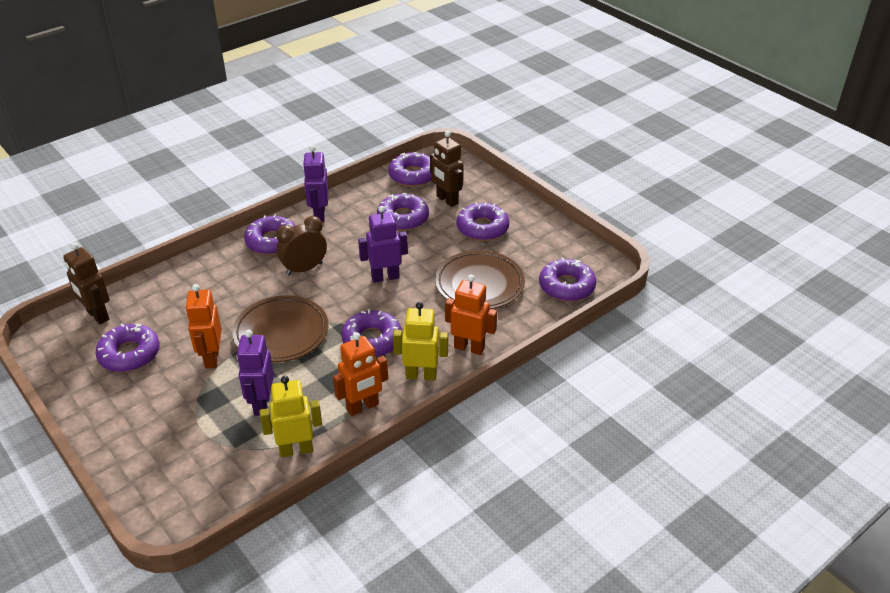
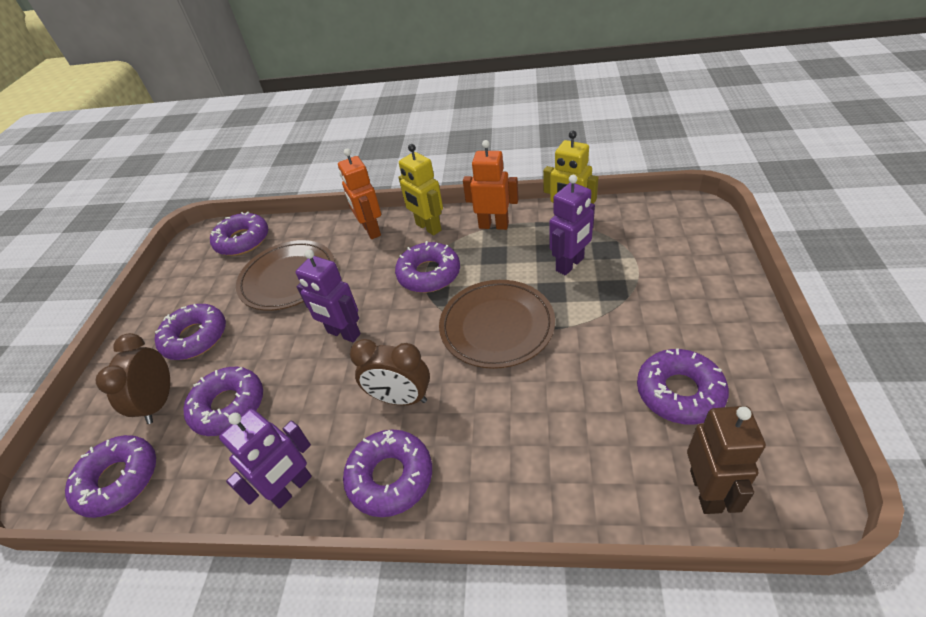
camera: 130 degrees left, 5 degrees up
(211, 358) = (586, 335): orange robot -> none
(447, 200) = (159, 402): brown robot -> brown clock

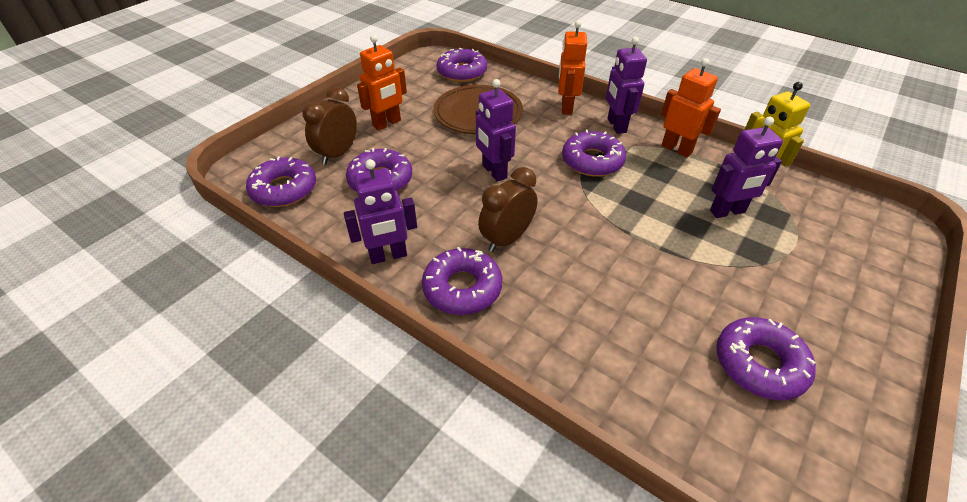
camera: 25 degrees right, 0 degrees up
(195, 337) = (387, 123): purple donut -> orange robot
(400, 398) = (507, 239): brown clock -> brown clock turned 90 degrees clockwise
(428, 227) = (616, 126): yellow robot -> purple robot
(497, 326) = (623, 227): brown plate -> none
(706, 491) = (726, 452): brown robot -> none

